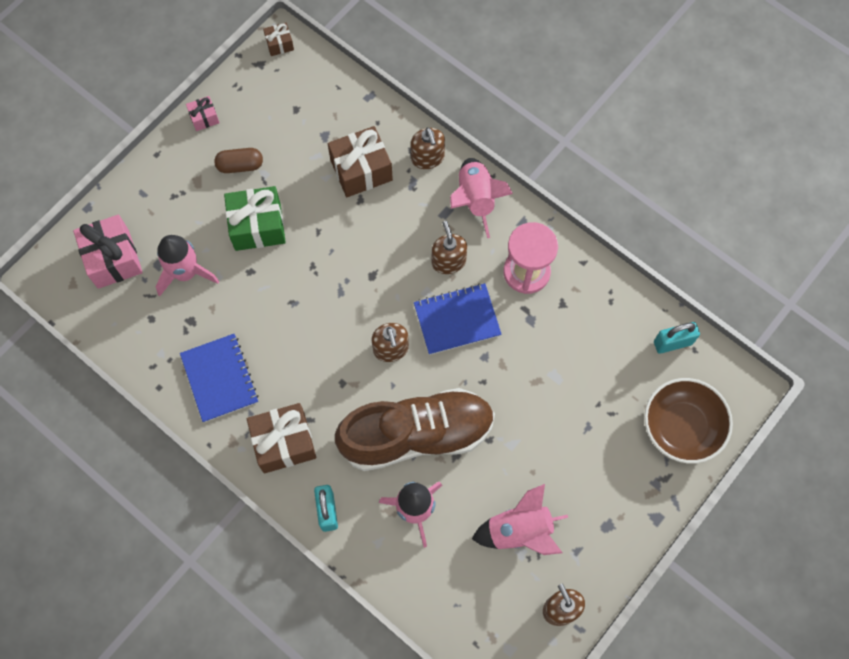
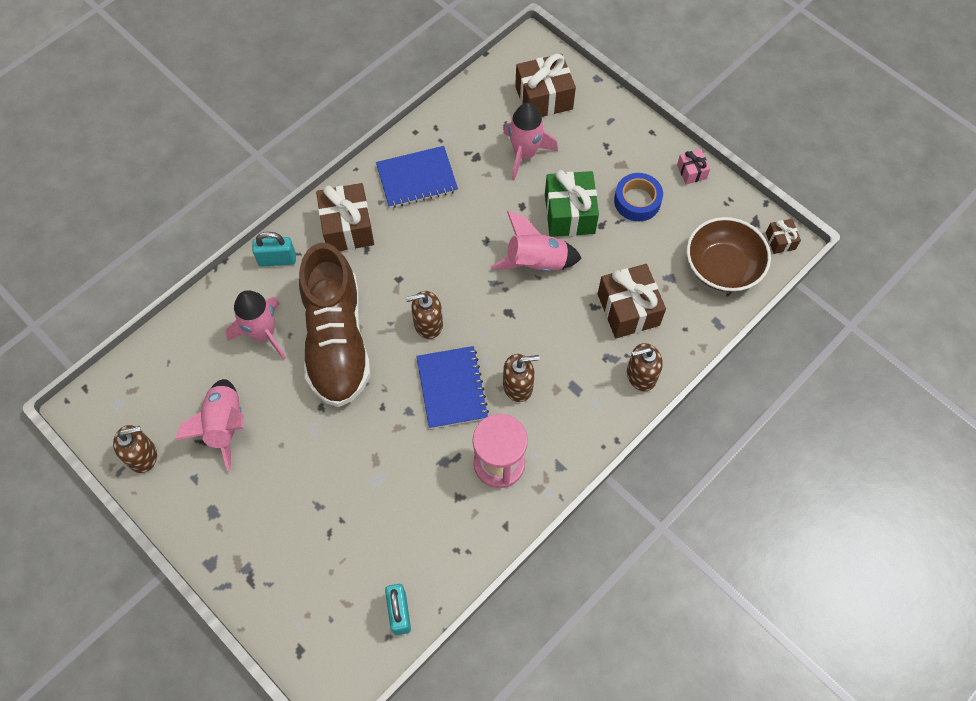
camera: 95 degrees right, 5 degrees down
(113, 259) = (544, 98): pink gift -> brown gift
(240, 165) = (637, 201): brown capsule -> blue tape
(475, 200) = (588, 419): pink rocket -> pink rocket (536, 262)
(681, 427) = (302, 607): brown bowl -> brown bowl (722, 267)

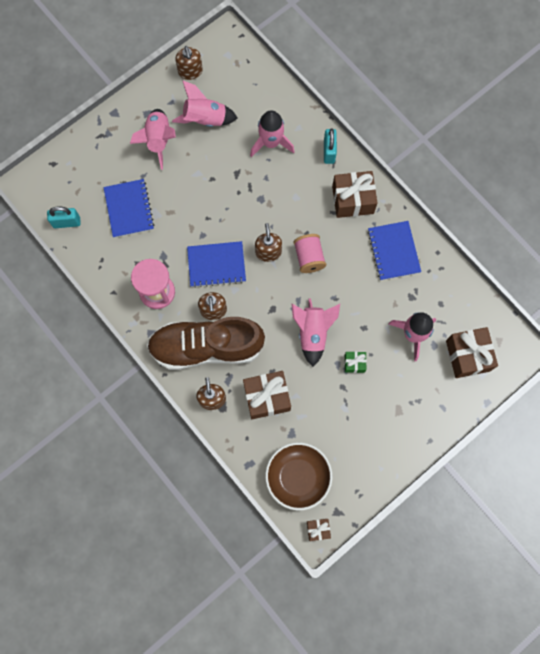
camera: 95 degrees right, 10 degrees up
(259, 490) = (158, 140): none -> pink rocket
(337, 341) = (260, 190): brown shoe -> brown shoe (206, 347)
(373, 519) = (129, 209): none -> blue notebook
(433, 274) = (309, 258): none -> pink spool
(569, 214) = (354, 363): green gift -> green gift, size x0.50
(637, 201) = (363, 418): blue tape -> none
(691, 172) = (388, 467): pink gift -> none

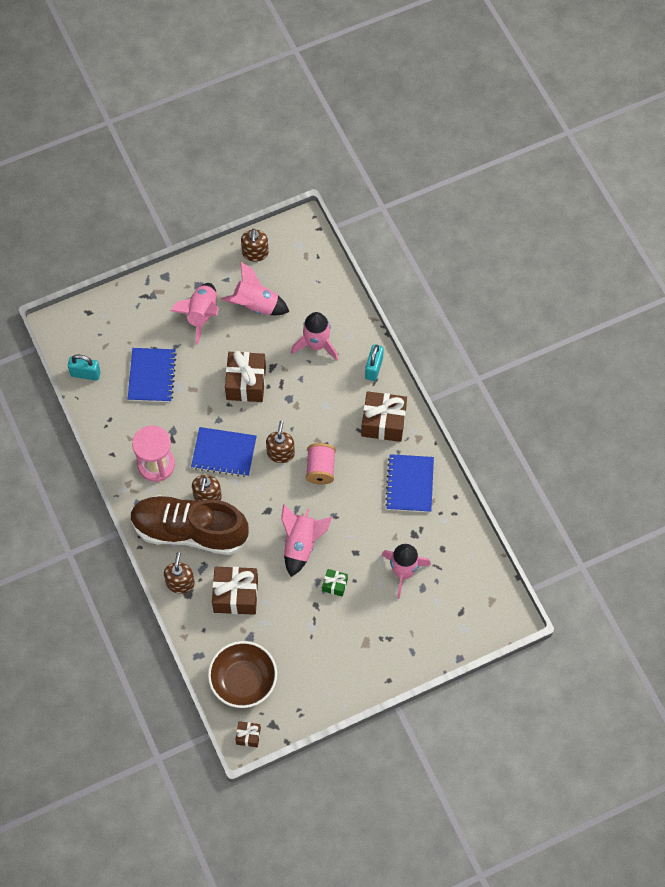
camera: 15 degrees right, 10 degrees down
(467, 356) = (454, 607): brown gift -> brown gift (246, 383)

